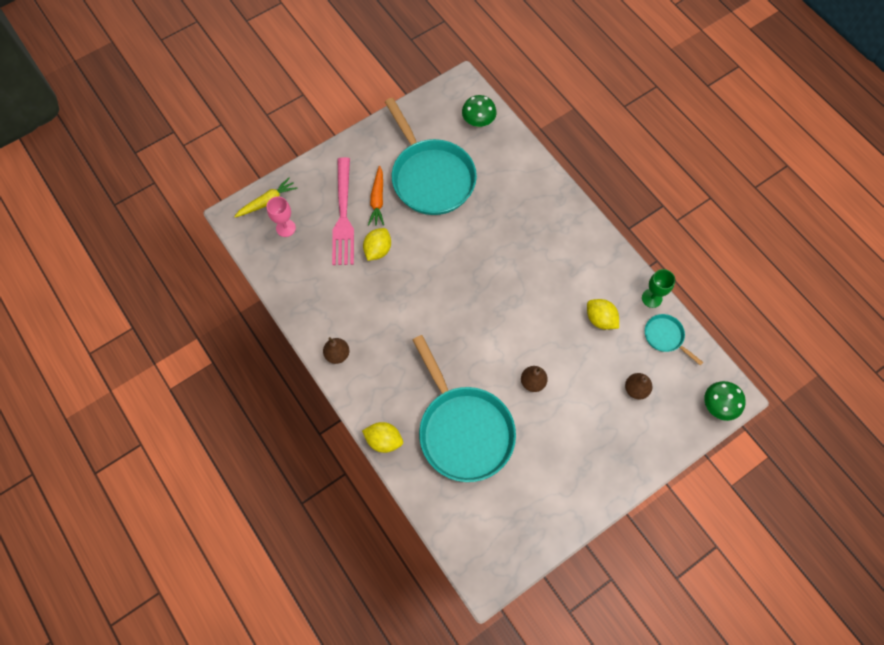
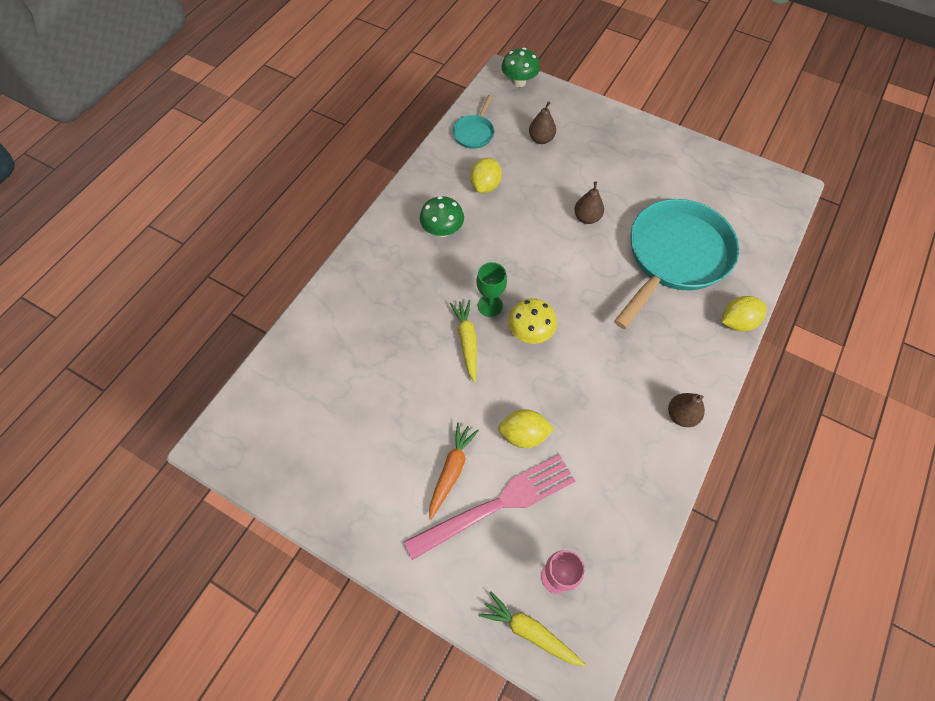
camera: 115 degrees left, 5 degrees down
(377, 200) = (451, 470): orange carrot -> orange carrot turned 45 degrees counterclockwise
(384, 440) = (737, 322): yellow lemon -> yellow lemon turned 75 degrees clockwise
(430, 177) = (386, 419): turquoise pan -> none
(449, 289) = (530, 332): none -> yellow mushroom
(462, 245) = (467, 341): none -> yellow carrot
(478, 121) = (274, 397): green mushroom -> green mushroom (442, 230)
(652, 298) = (438, 153): green goblet -> green goblet (490, 305)

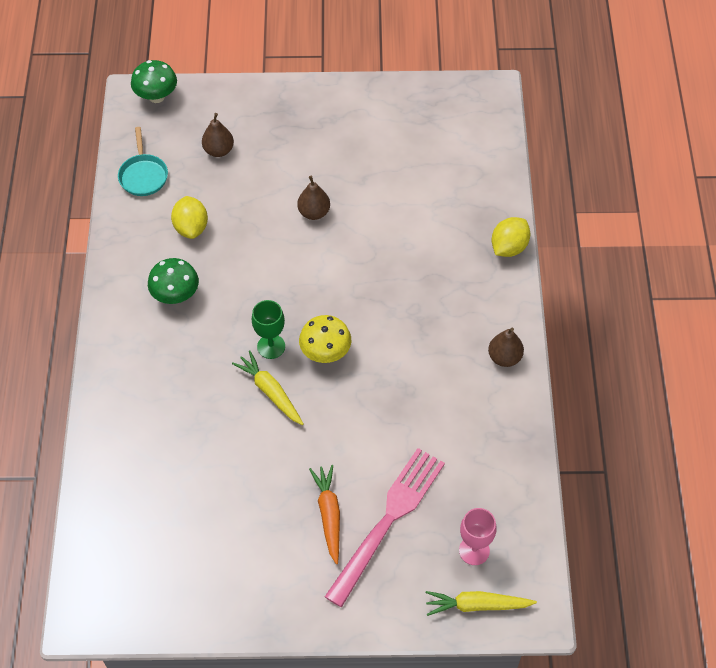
camera: 30 degrees left, 5 degrees down
(523, 435) = (375, 448): yellow lemon -> none
(674, 257) = (419, 212): turquoise pan -> none

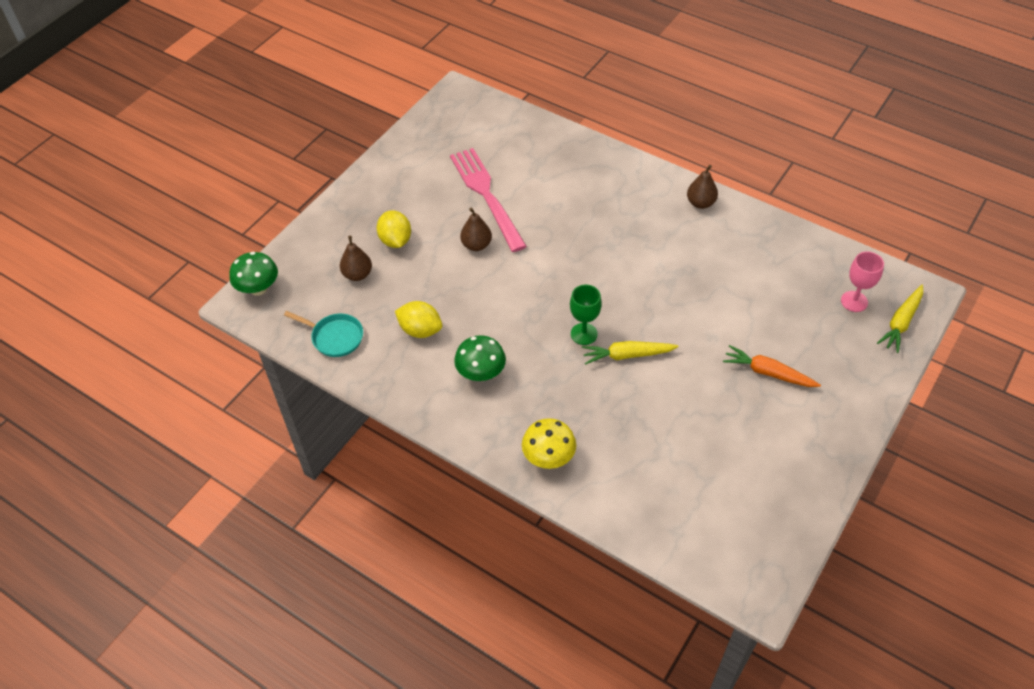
camera: 55 degrees left, 5 degrees down
(325, 352) = (616, 302): yellow mushroom -> yellow mushroom (548, 457)
(388, 519) = (796, 338): pink fork -> pink fork (486, 195)
(509, 247) = (606, 153): yellow lemon -> yellow lemon (395, 240)

